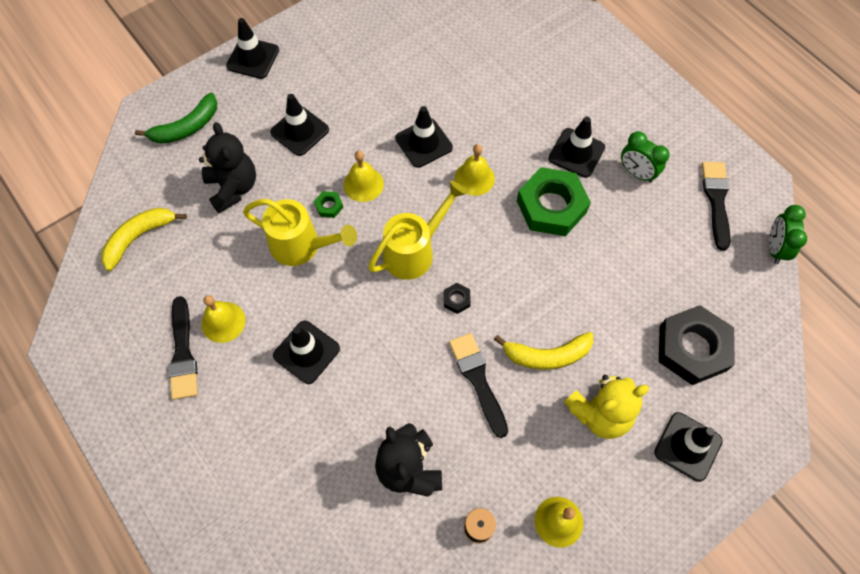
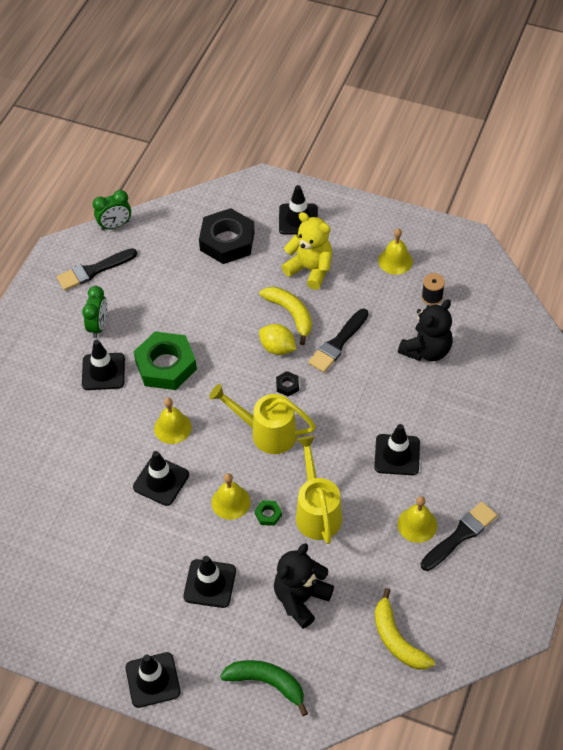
camera: 120 degrees left, 10 degrees down
(139, 238) = (397, 639): yellow banana -> yellow banana turned 45 degrees clockwise
(509, 317) = (277, 348): none -> yellow lemon

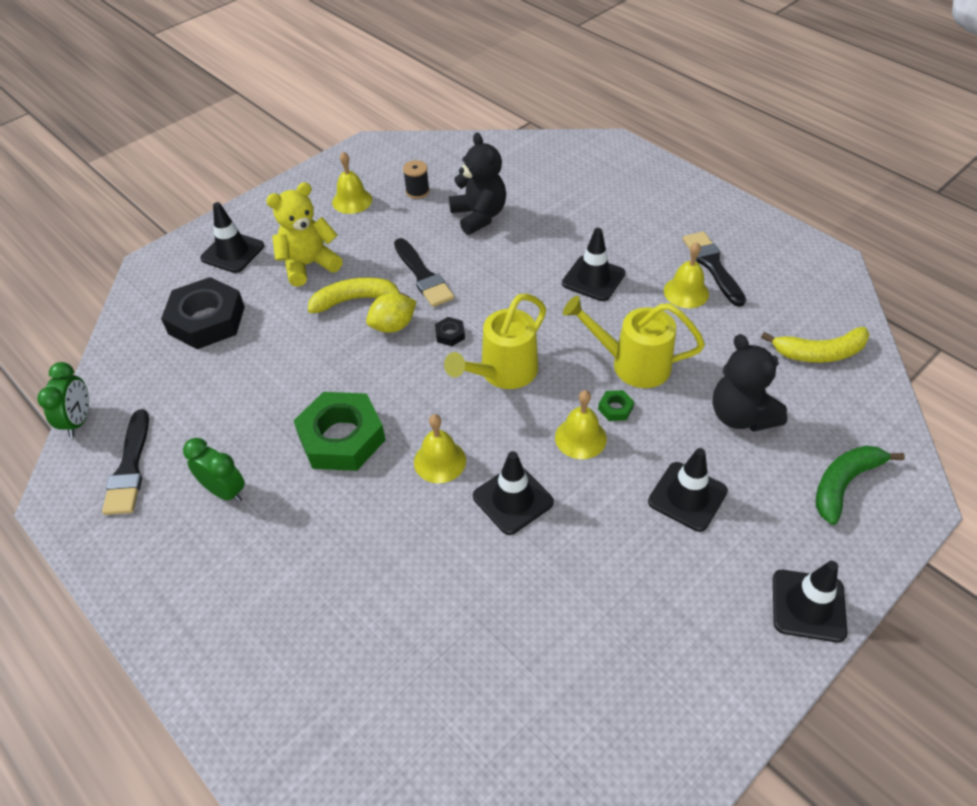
camera: 65 degrees left, 5 degrees down
(103, 372) = (302, 509): black traffic cone -> none

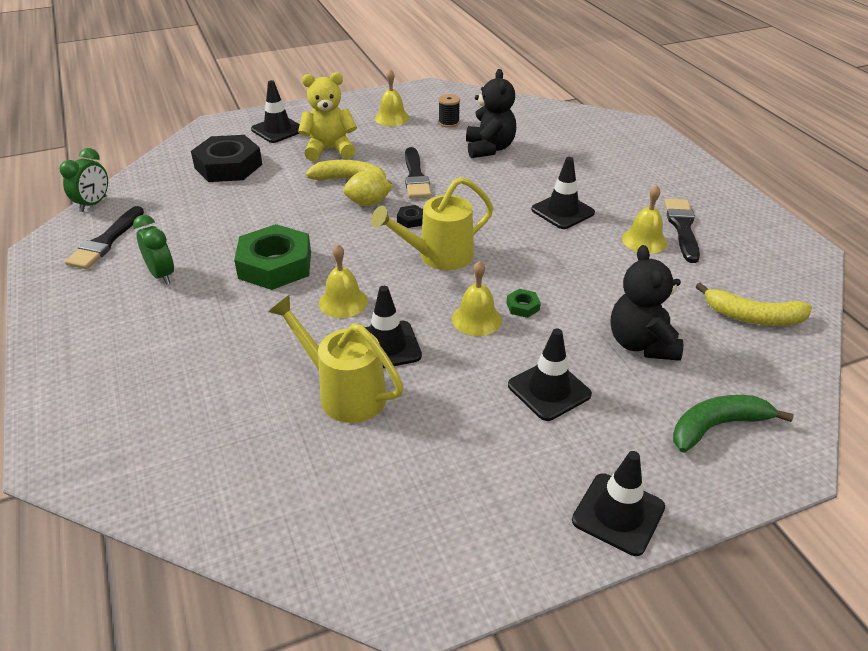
camera: 20 degrees right, 10 degrees down
(632, 364) = (559, 279): yellow watering can -> yellow watering can (344, 392)

